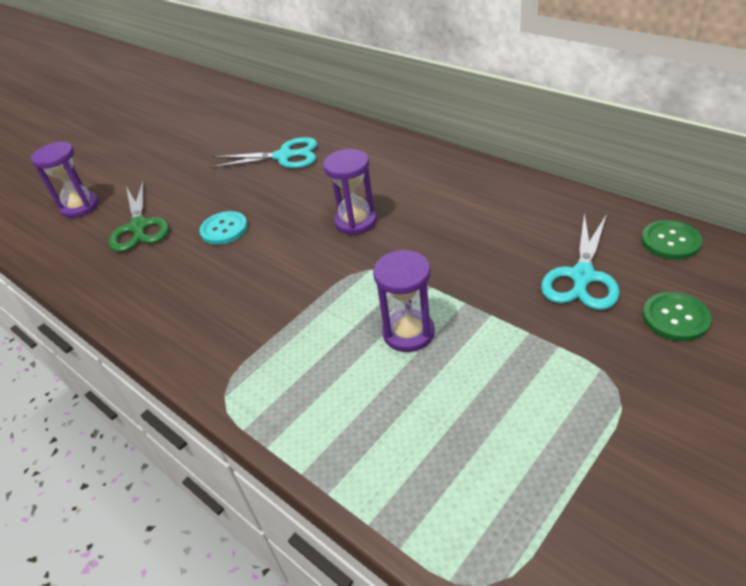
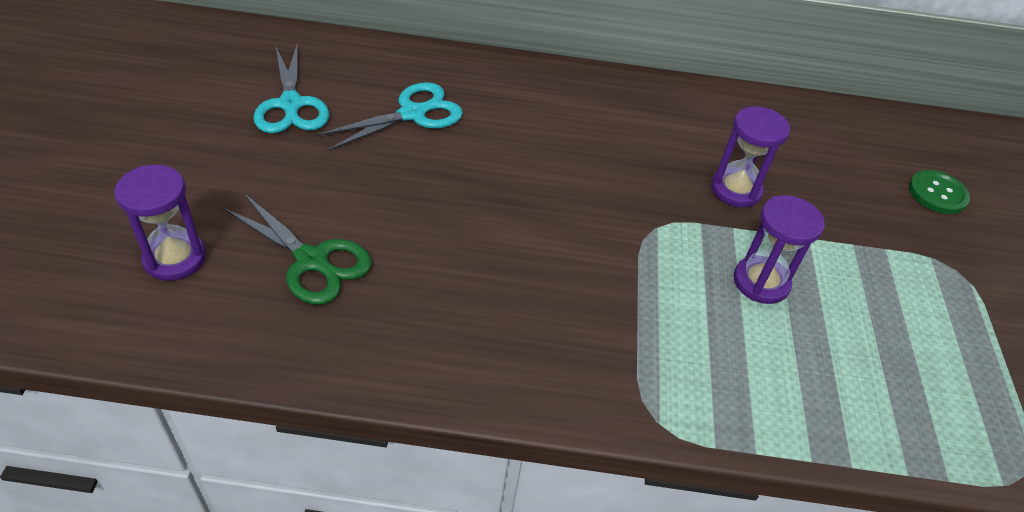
camera: 45 degrees left, 5 degrees up
(224, 229) = (439, 230): turquoise button -> none
(355, 221) = (587, 177): purple hourglass -> purple hourglass (736, 190)
(582, 276) = (842, 176): turquoise scissors -> turquoise scissors (291, 104)
(670, 241) = (873, 124): green button -> none

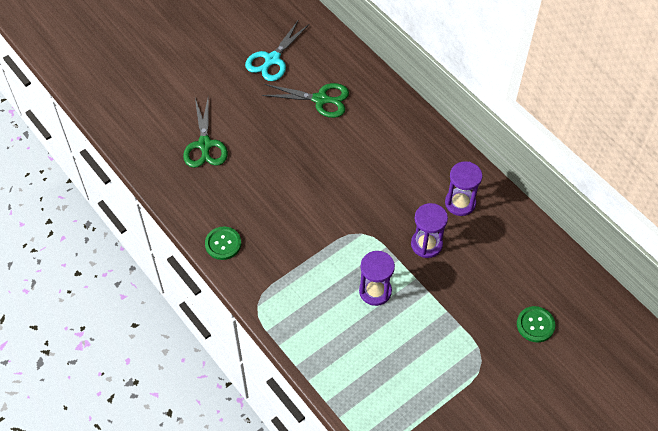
camera: 50 degrees right, 10 degrees up
(175, 258) = (159, 109): purple hourglass -> purple hourglass (460, 203)
(412, 114) = (320, 99): turquoise scissors -> green scissors
(504, 375) = (223, 244): none -> green button

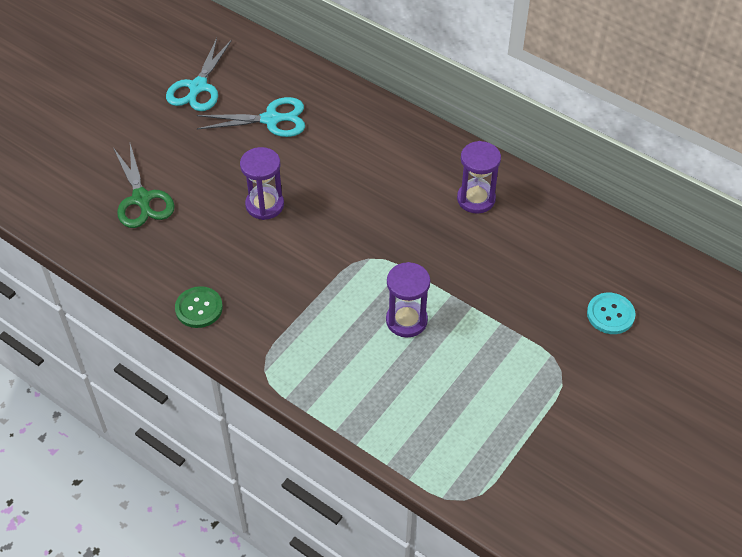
camera: 15 degrees left, 5 degrees down
(320, 99) = (271, 119): green scissors -> turquoise scissors
(426, 244) = (451, 253): purple hourglass -> purple hourglass (264, 205)
(535, 325) = (610, 314): green button -> turquoise button

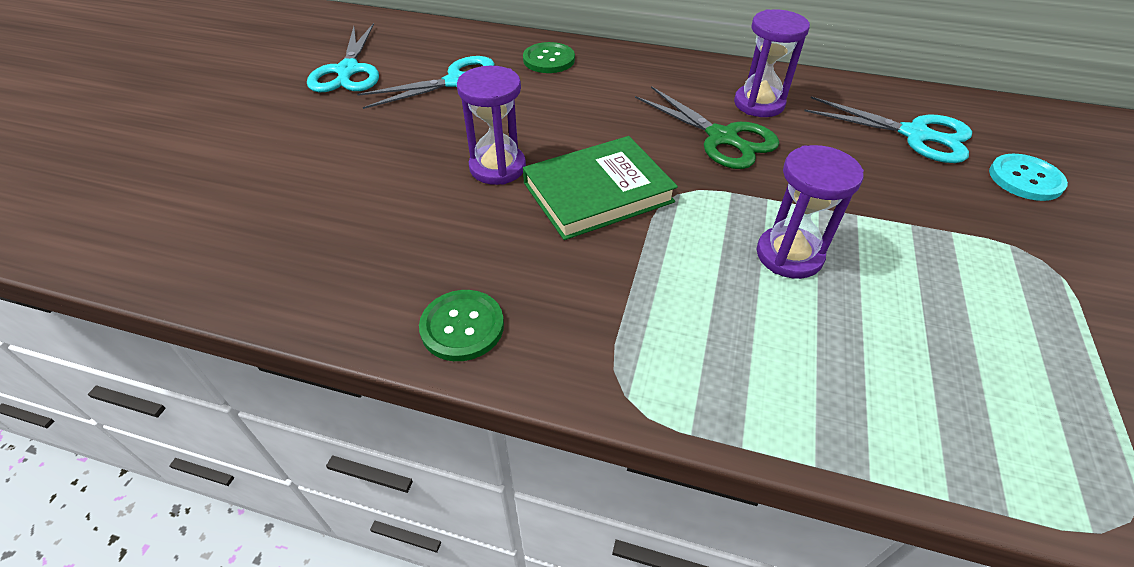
camera: 20 degrees left, 5 degrees down
(141, 199) = (308, 201): green scissors -> green scissors (722, 138)
(318, 242) = (597, 192): none -> green book
(347, 113) = (549, 60): none -> green button
(567, 258) = (914, 135): none -> turquoise scissors

